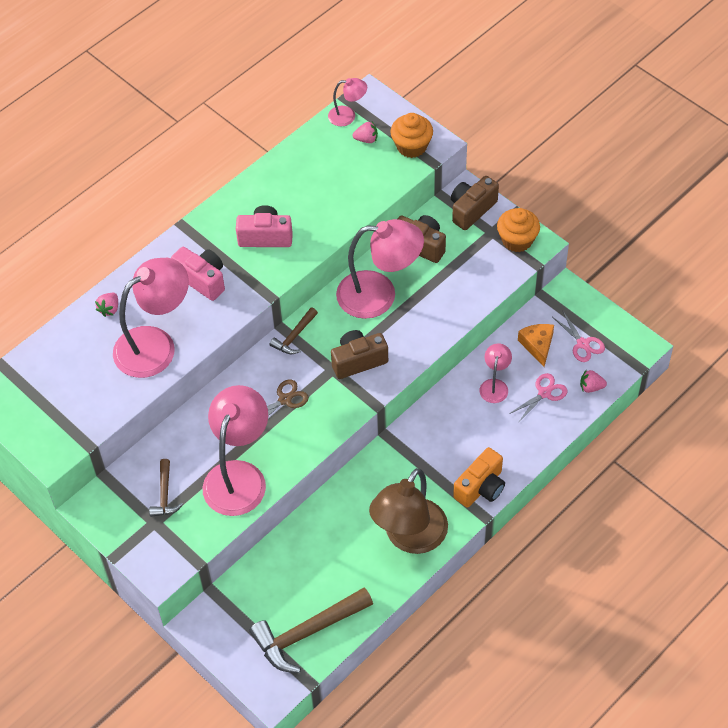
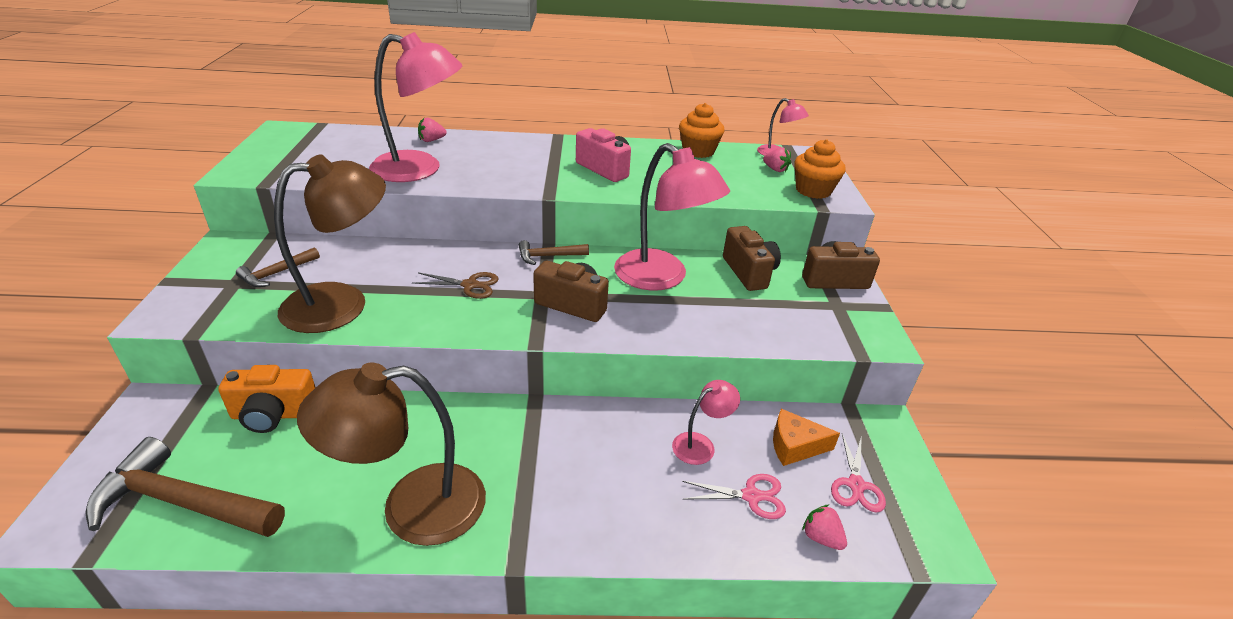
camera: 40 degrees right, 20 degrees down
(202, 280) = (518, 162): pink camera -> none
(239, 476) = (342, 304): pink lamp -> brown lamp
(481, 487) = (555, 528): orange camera -> orange camera (274, 414)
(517, 240) = (859, 325): orange cupcake -> orange cupcake (698, 151)
(537, 345) = (795, 446): orange cheese -> orange cheese turned 120 degrees counterclockwise

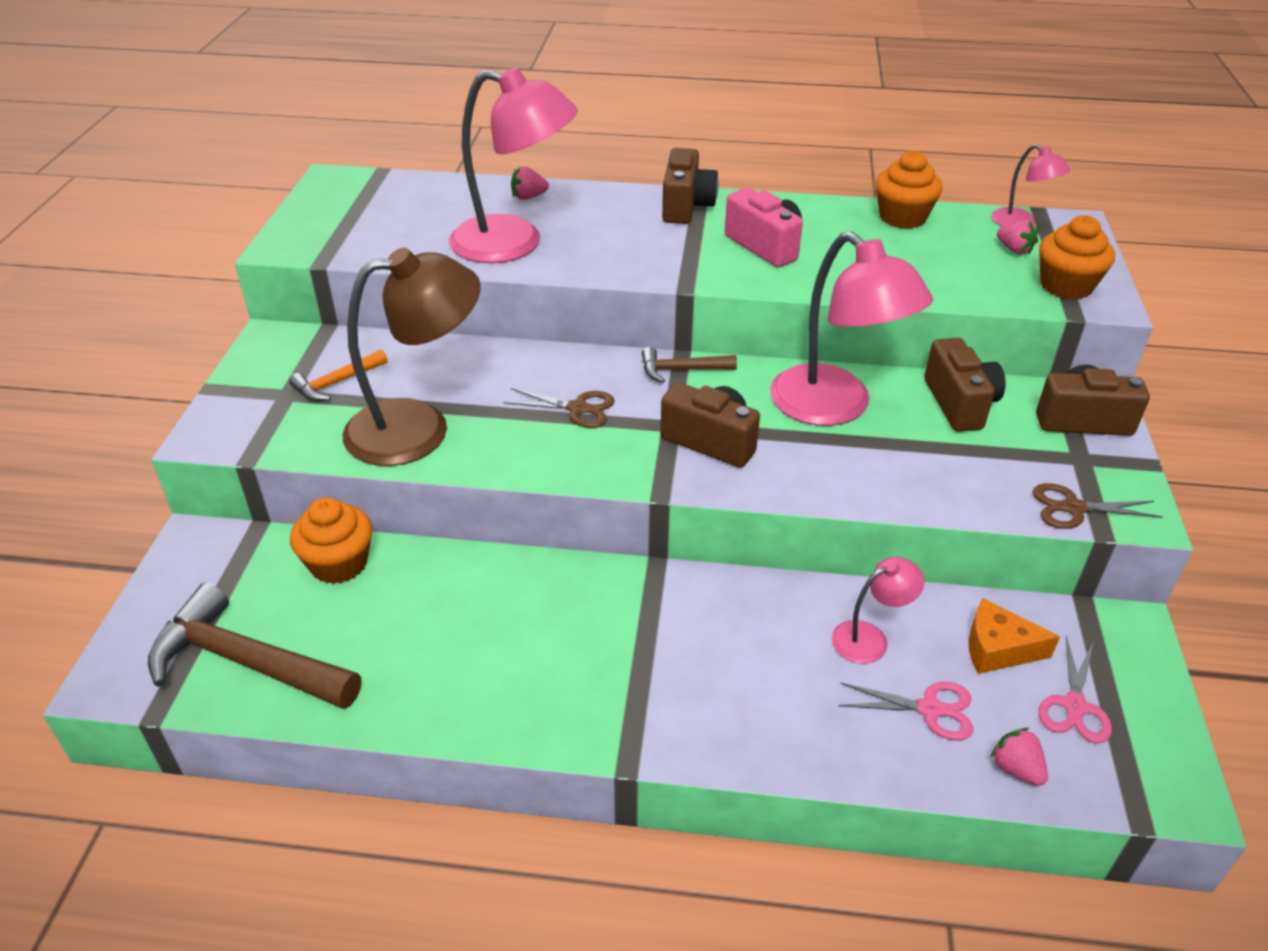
camera: 10 degrees right, 5 degrees up
(274, 414) = (339, 563): orange camera -> orange cupcake
(276, 273) = (336, 383): brown hammer -> orange hammer
(412, 507) = (506, 689): brown lamp -> none
(547, 145) = (686, 206): none -> brown camera
(838, 339) = (1073, 508): none -> brown scissors

